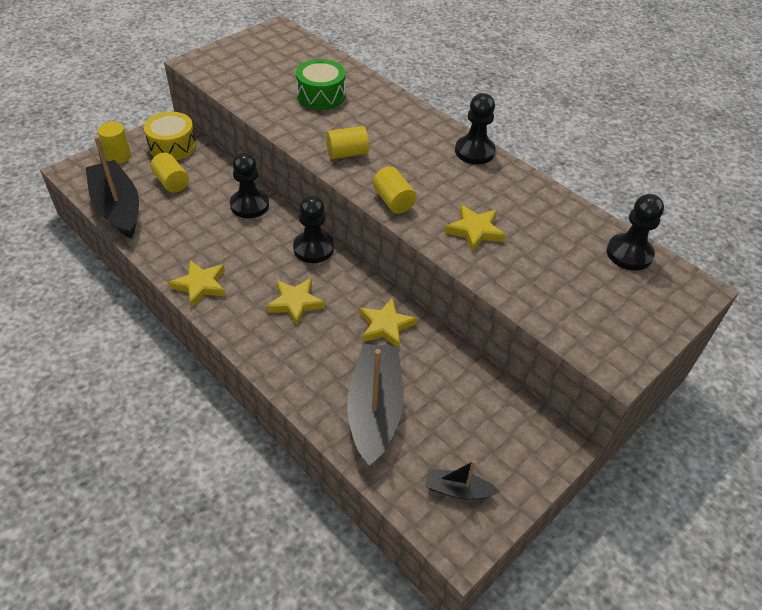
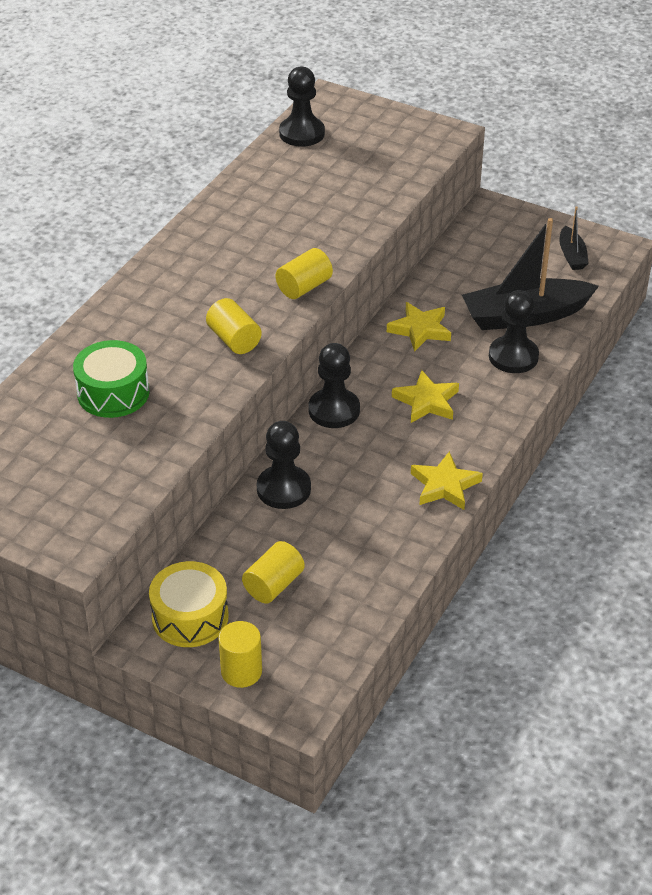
camera: 105 degrees left, 5 degrees down
(117, 207) = (353, 621): black boat -> none
(474, 151) = (181, 244): black pawn -> black pawn (513, 356)
(475, 231) = (321, 225): yellow star -> none

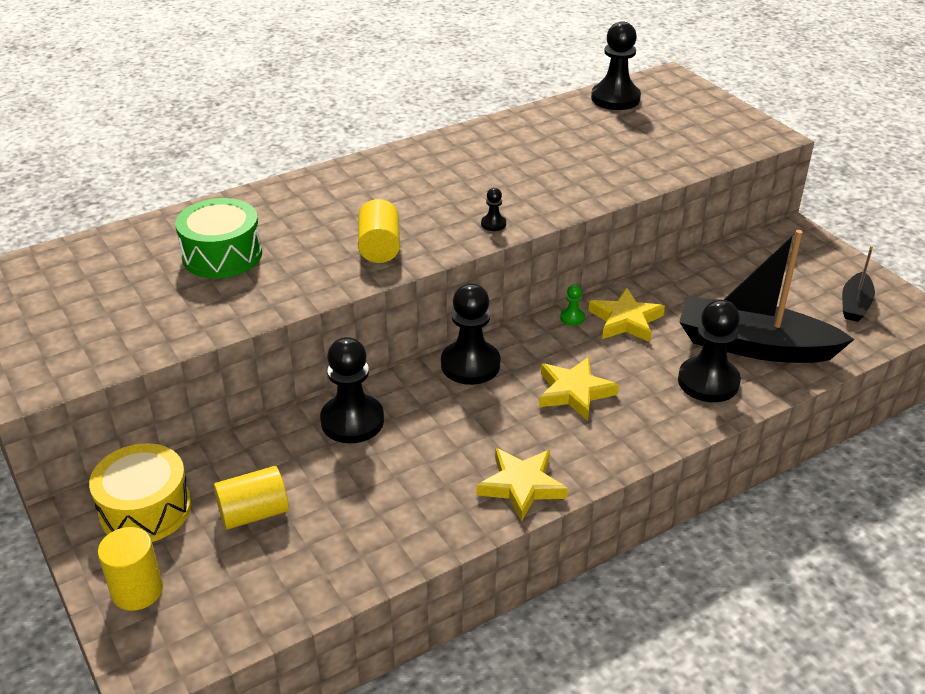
camera: 30 degrees right, 5 degrees down
(304, 287) = (493, 224): yellow cylinder -> black pawn
(379, 342) = (572, 318): none -> green pawn

